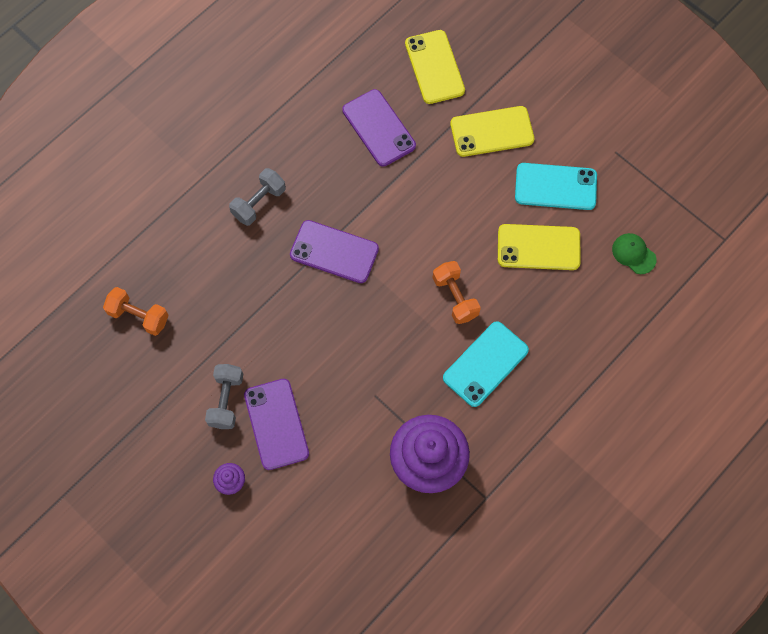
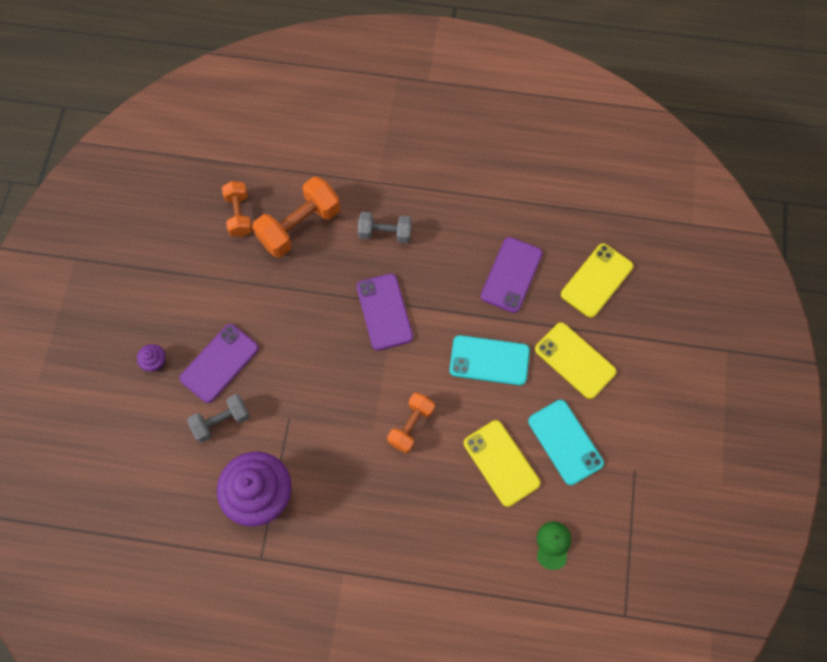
camera: 55 degrees right, 0 degrees up
(193, 270) = (299, 226): none -> orange dumbbell
(226, 400) = (215, 316): grey dumbbell -> grey dumbbell (221, 421)
(485, 364) = (371, 485): turquoise phone -> turquoise phone (489, 360)

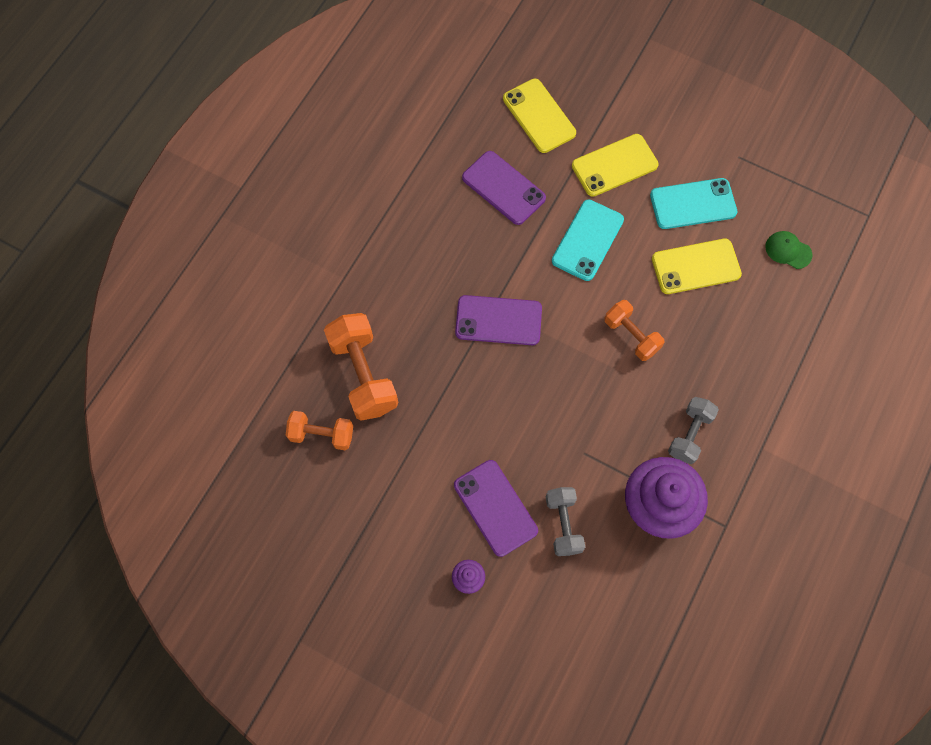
camera: 70 degrees left, 0 degrees up
(385, 233) = (408, 290): grey dumbbell -> grey dumbbell (689, 434)

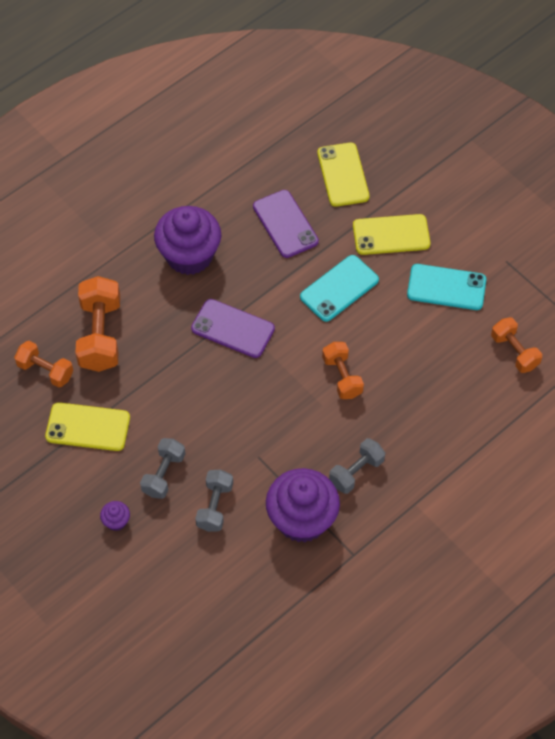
camera: 20 degrees right, 10 degrees down
(419, 255) = (189, 255): none -> purple cupcake
(495, 507) = (164, 474): purple phone -> grey dumbbell
(696, 266) = (425, 339): yellow phone -> yellow phone (88, 427)
(788, 250) = (514, 352): green cap -> orange dumbbell

